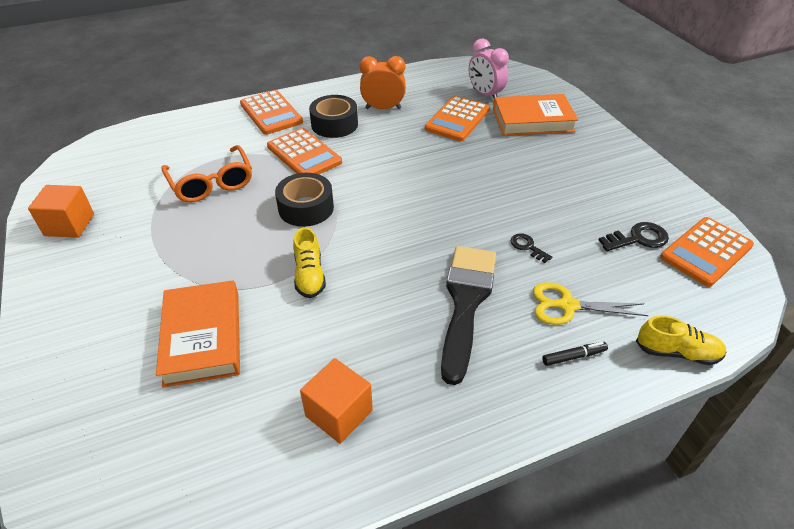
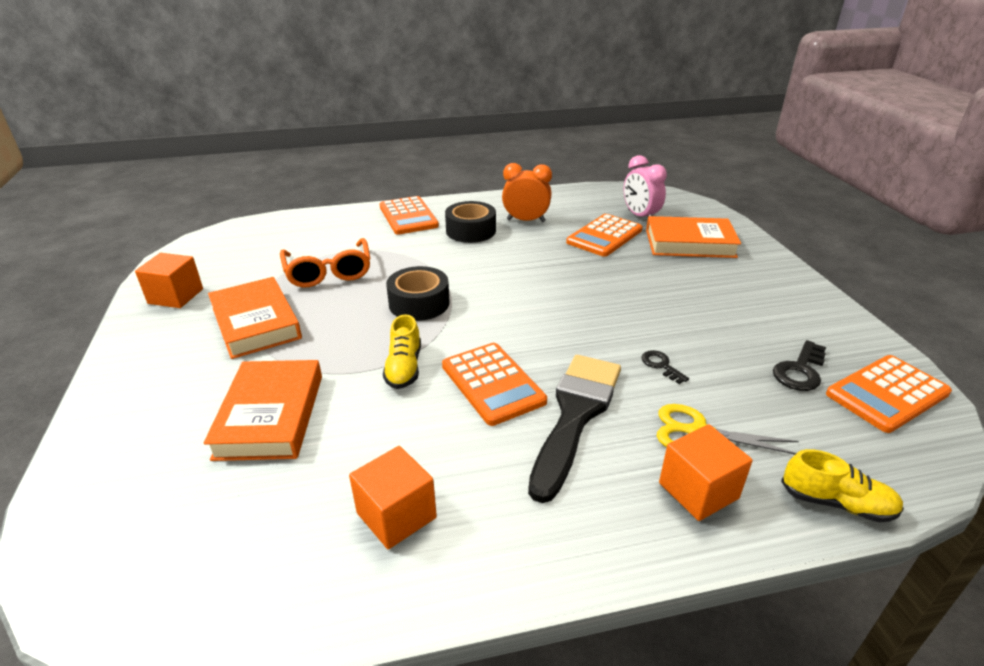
camera: 10 degrees right, 10 degrees down
(158, 245) = (256, 323): none -> orange book
(304, 154) = (431, 255): orange calculator -> orange calculator (492, 383)
(573, 356) = (698, 490): black marker -> orange cube
(638, 238) = (800, 371): black key -> black key turned 135 degrees clockwise

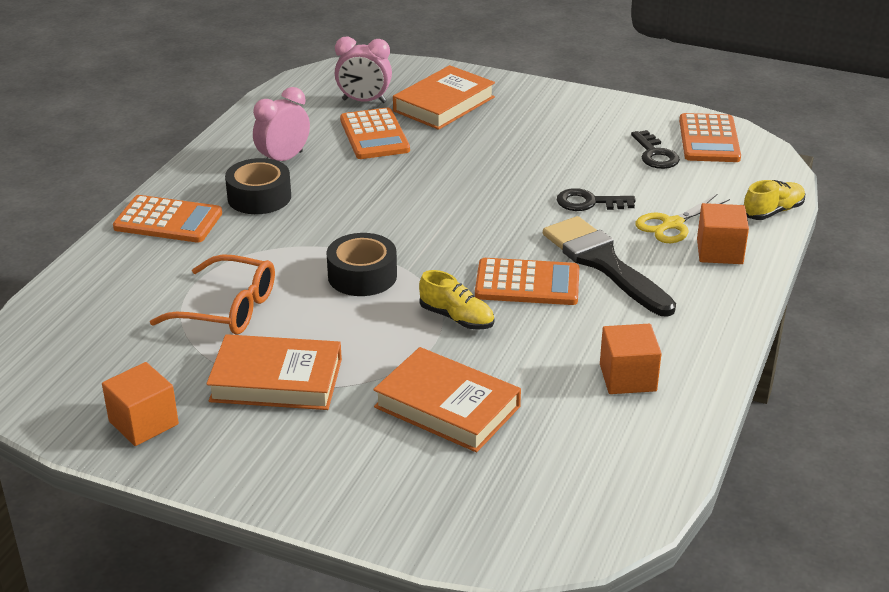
camera: 55 degrees left, 0 degrees up
(526, 220) = (283, 159): orange clock -> pink clock
(661, 365) = (589, 202): black key -> black key, size x1.57

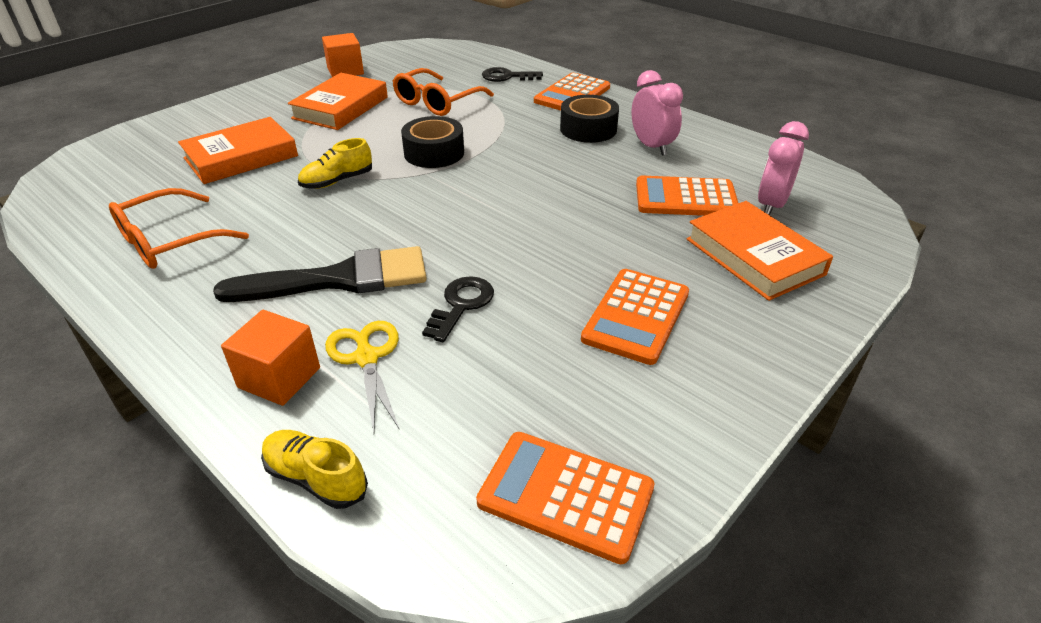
camera: 110 degrees right, 5 degrees up
(527, 283) = (350, 225): orange calculator -> orange calculator (636, 316)
(628, 378) = (169, 241): orange cube -> orange glasses
(655, 154) = (546, 407): black key -> black key (507, 77)
(773, 211) = (316, 478): yellow shoe -> yellow shoe turned 135 degrees clockwise

